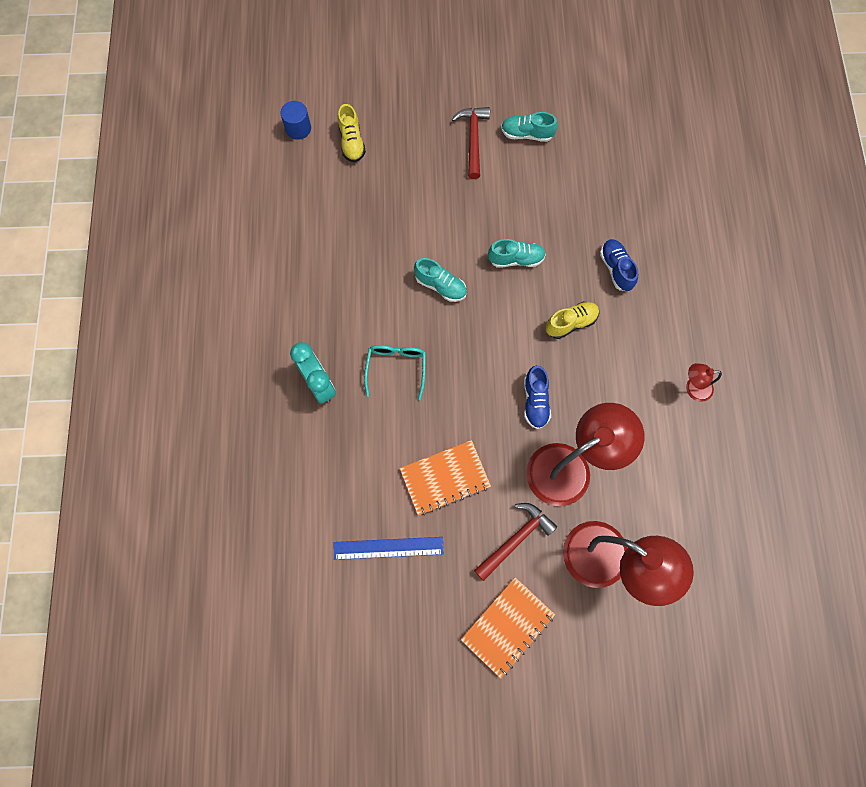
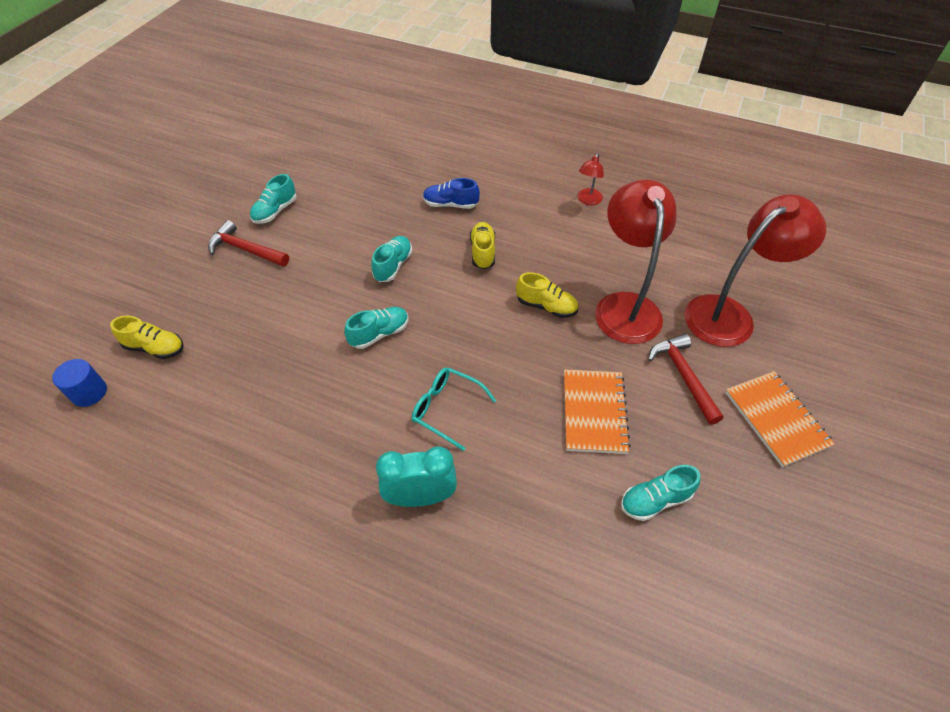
camera: 65 degrees left, 20 degrees down
(388, 548) = (655, 500): blue ruler -> turquoise shoe
(535, 401) = (546, 306): blue shoe -> yellow shoe

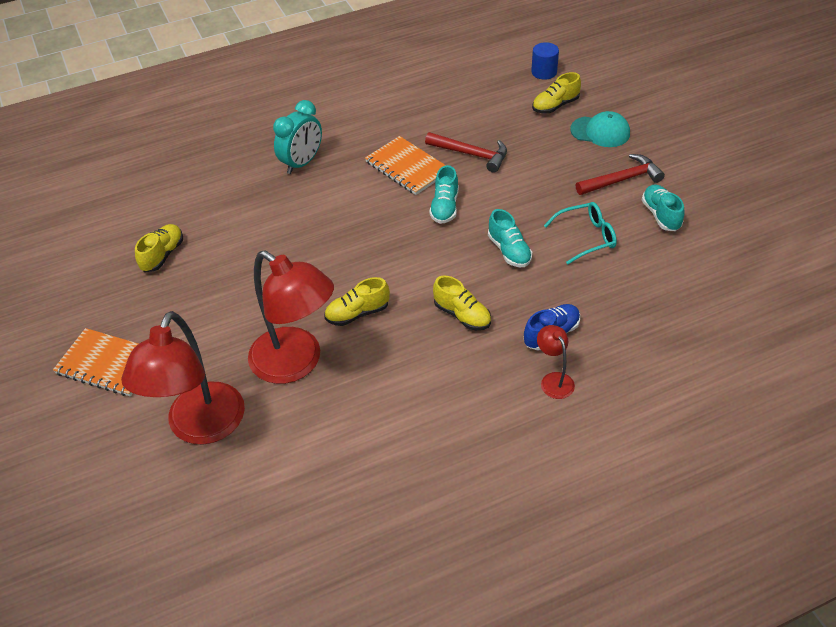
camera: 135 degrees right, 5 degrees down
(181, 294) = (600, 132): none -> turquoise cap
(446, 409) = (342, 205): turquoise glasses -> turquoise glasses (586, 237)
(588, 200) = (443, 448): red lamp -> red lamp (554, 380)
(594, 412) = (245, 272): orange notebook -> orange notebook (407, 167)
(655, 500) = (162, 255): turquoise shoe -> yellow shoe
(683, 376) = (201, 343): red hammer -> red hammer (471, 154)

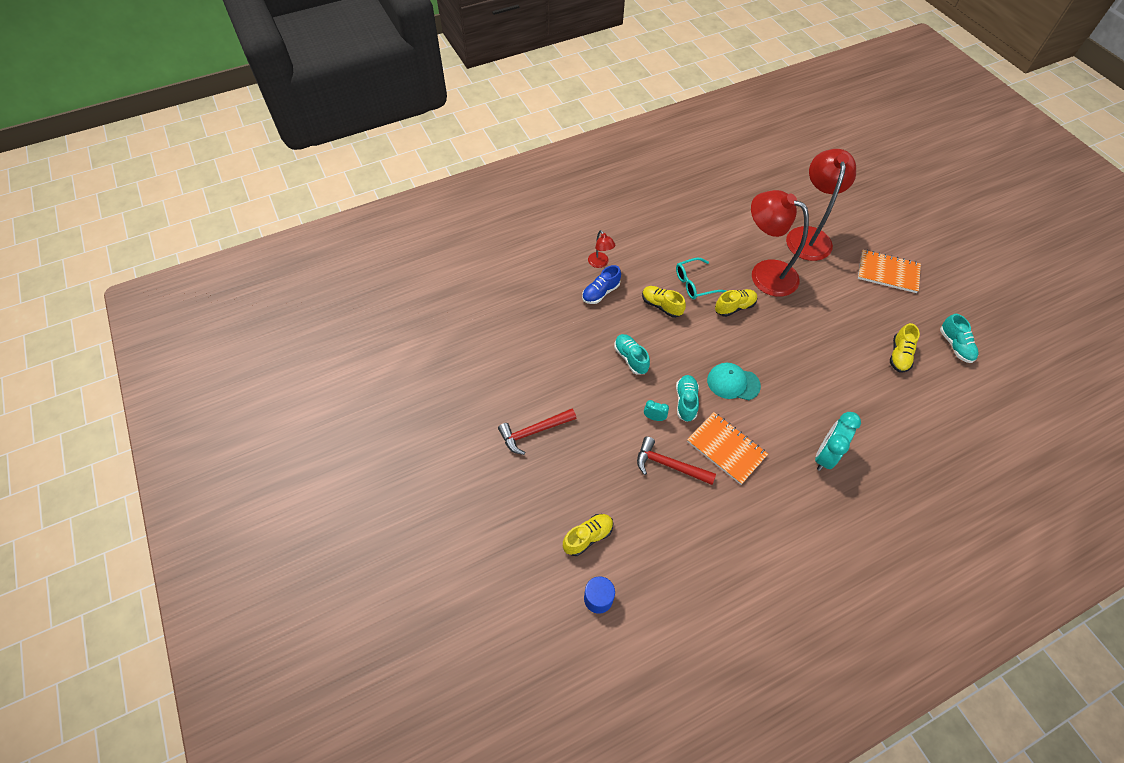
camera: 175 degrees right, 10 degrees up
(484, 193) = (654, 417): none -> turquoise clock
(586, 237) = (570, 371): turquoise glasses -> turquoise glasses (694, 284)
(600, 132) = (545, 495): turquoise cap -> turquoise cap (733, 383)
(661, 215) = (508, 392): turquoise shoe -> turquoise shoe (955, 346)

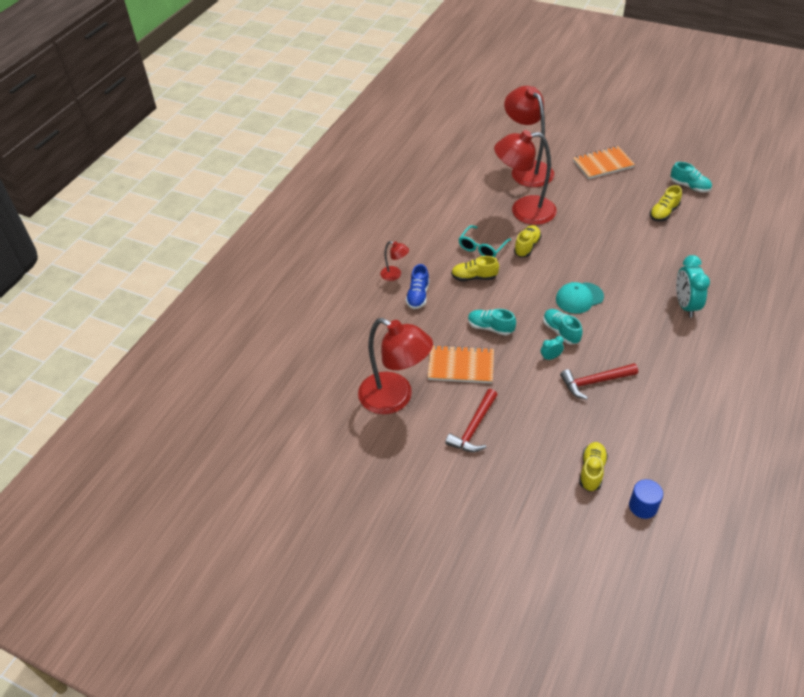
camera: 35 degrees left, 10 degrees down
(500, 365) = (395, 398): none -> red lamp
(726, 448) = (620, 344): orange notebook -> orange notebook (461, 366)
(899, 355) = (664, 213): yellow shoe -> yellow shoe turned 60 degrees clockwise

